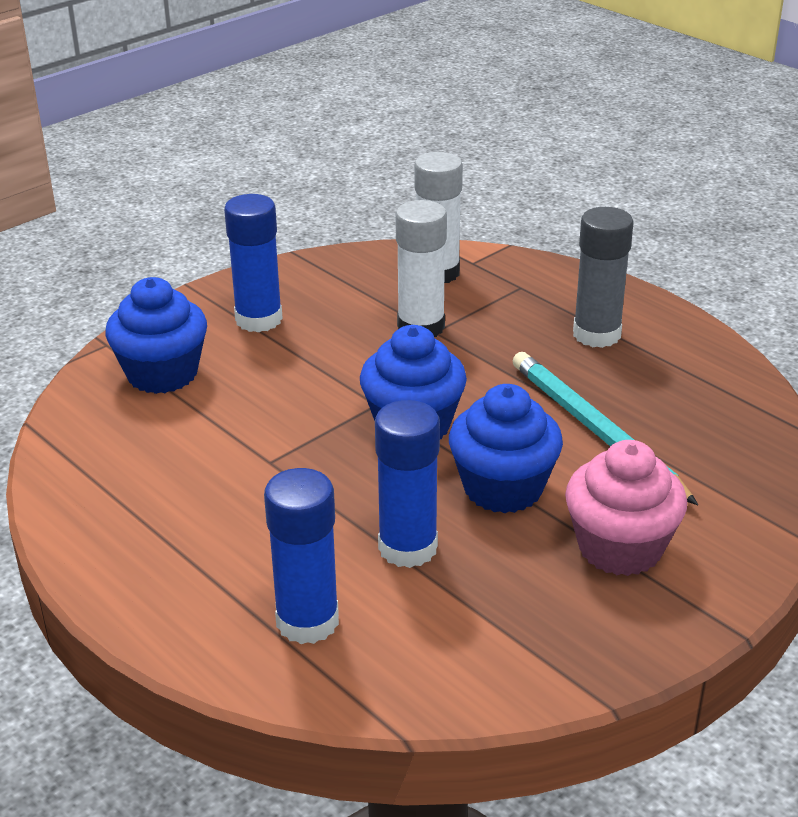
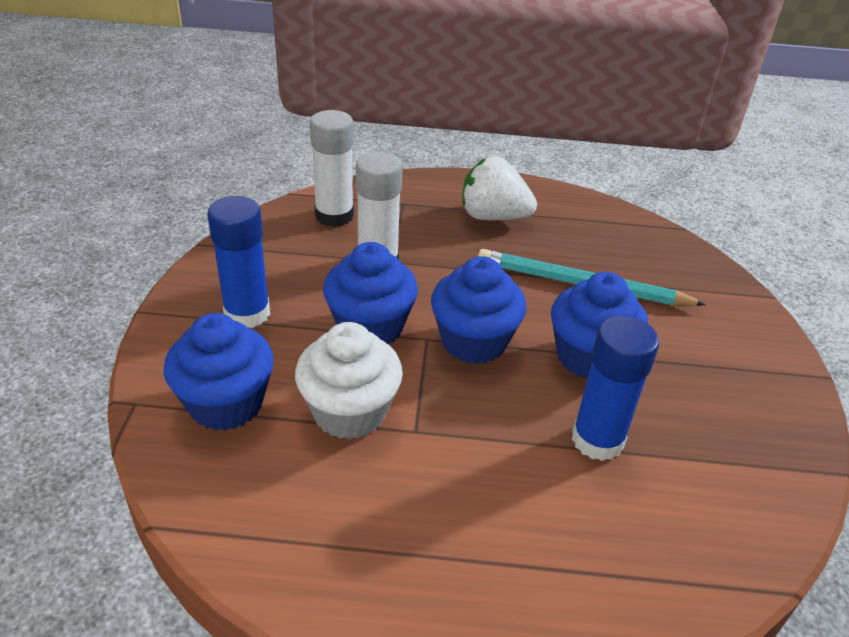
camera: 45 degrees left, 5 degrees up
(239, 423) = (349, 412): none -> white cupcake
(307, 621) = (619, 548): blue glue stick -> none
(340, 373) = (370, 327): none -> blue cupcake
(596, 334) = (493, 217): grey glue stick -> white strawberry
(620, 548) = (702, 359): pink cupcake -> none

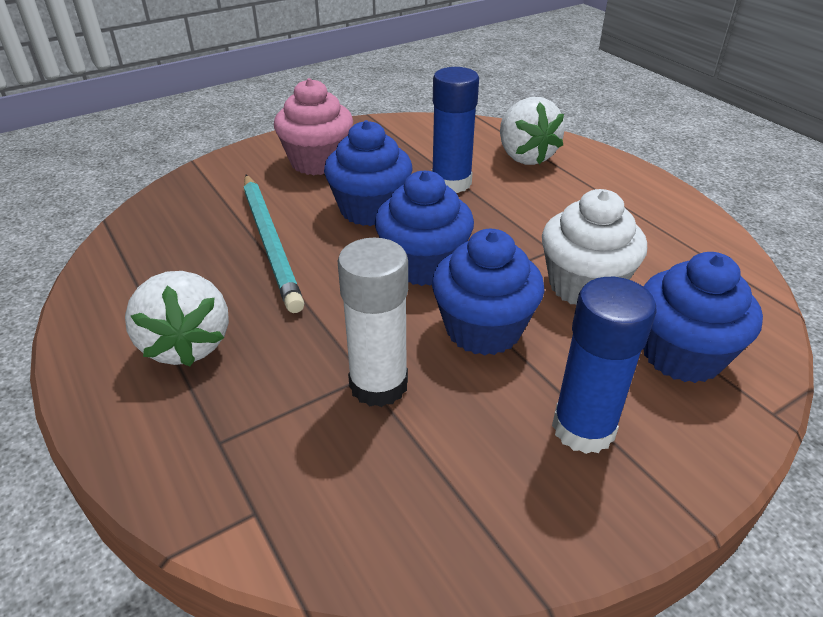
camera: 125 degrees left, 0 degrees up
(334, 216) = (319, 492): white glue stick -> none
(613, 551) = (525, 156): none -> white strawberry
(718, 368) = (317, 162): none -> pink cupcake

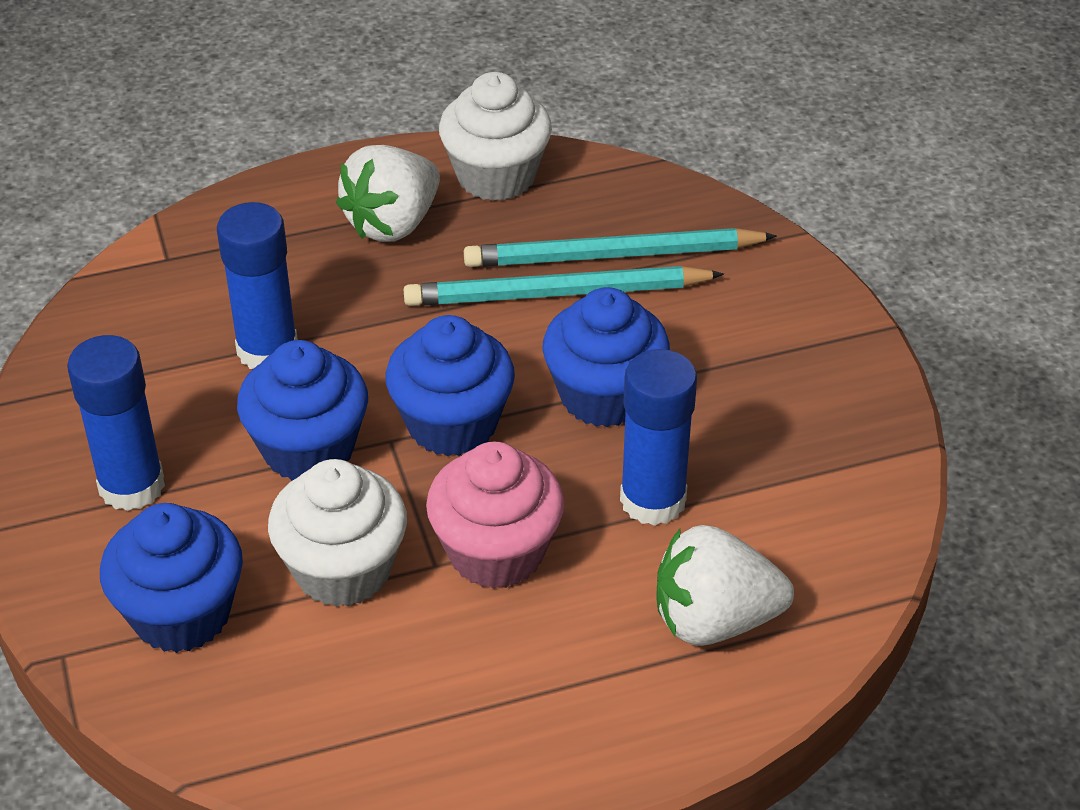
camera: 105 degrees right, 5 degrees up
(118, 296) = (496, 176): none -> white cupcake
(187, 344) = (393, 224): white strawberry -> white strawberry turned 45 degrees counterclockwise
(223, 225) = (613, 255): none -> turquoise pencil
(317, 162) = (763, 359): pink cupcake -> pink cupcake (496, 552)
(378, 384) = (267, 350): white glue stick -> blue glue stick

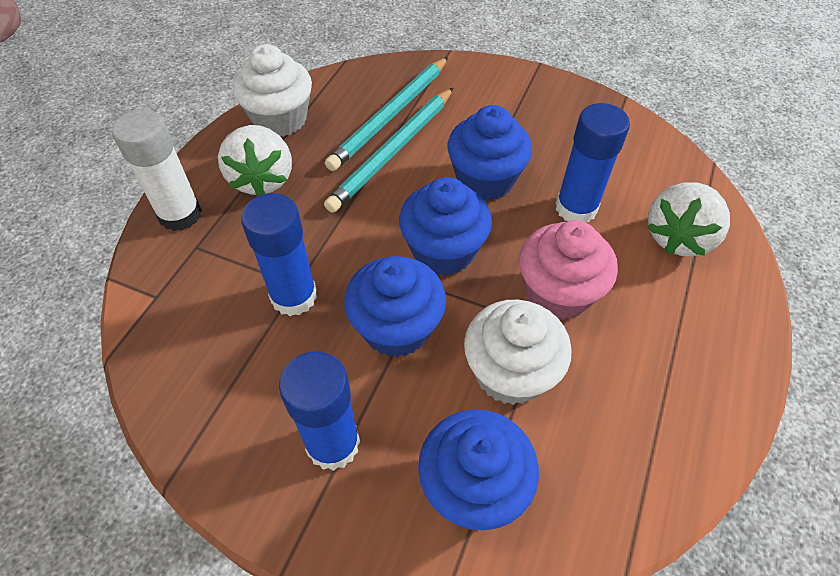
camera: 50 degrees left, 10 degrees up
(279, 202) = (180, 214): none -> white glue stick

